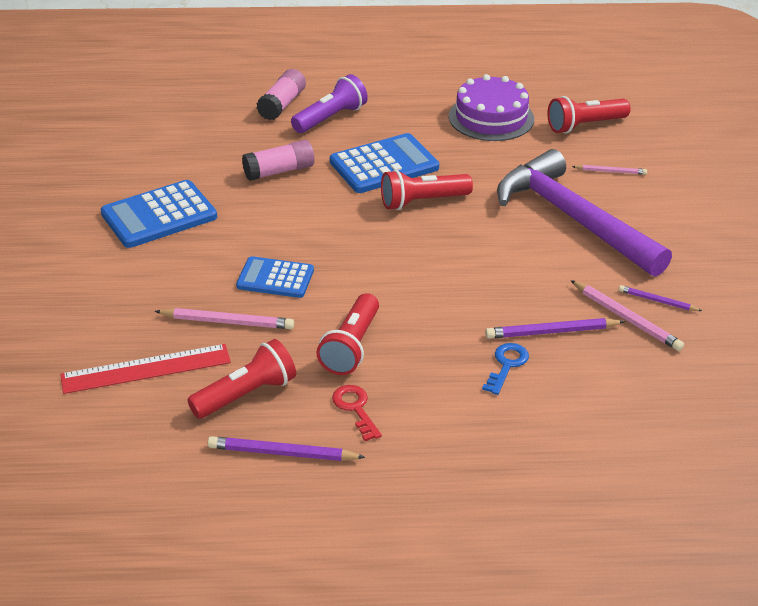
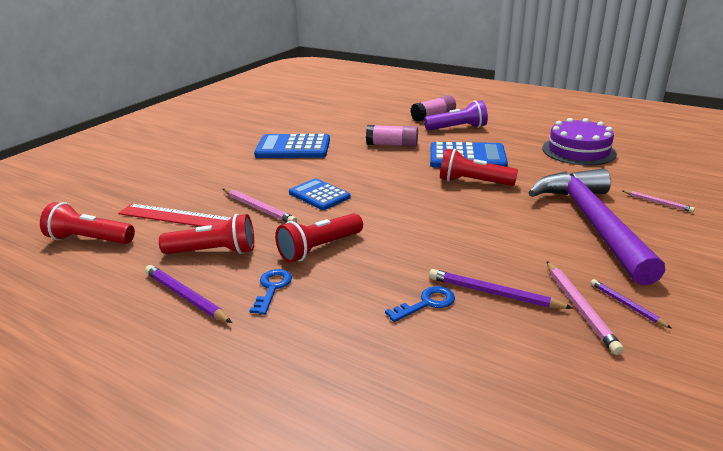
camera: 35 degrees right, 10 degrees down
(355, 409) = (272, 288): red key -> blue key
(584, 125) = (658, 171): red flashlight -> red flashlight (89, 240)

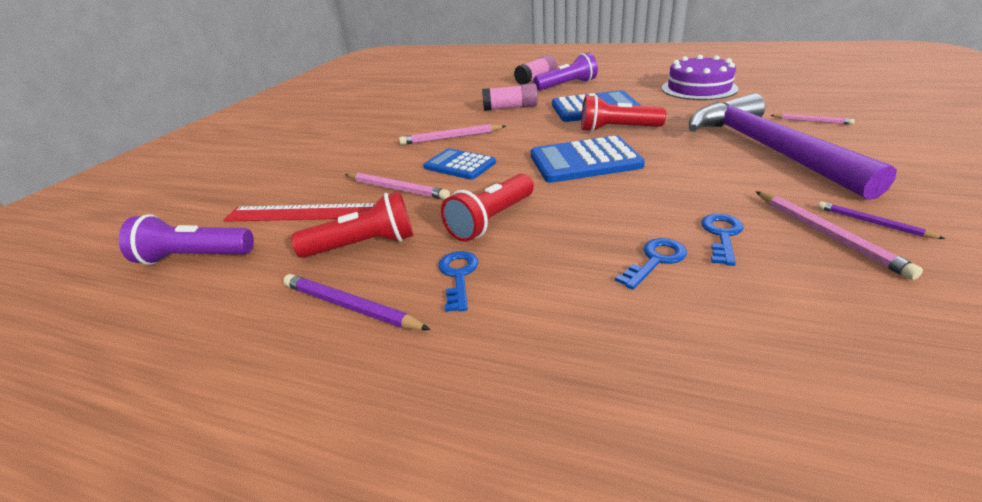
camera: 10 degrees left, 5 degrees up
(89, 240) = (194, 257): red flashlight -> purple flashlight
(293, 148) = (405, 124): blue calculator -> blue calculator (584, 161)
(325, 167) = (450, 137): none -> pink pencil
(493, 293) = (722, 235): purple pencil -> blue key

